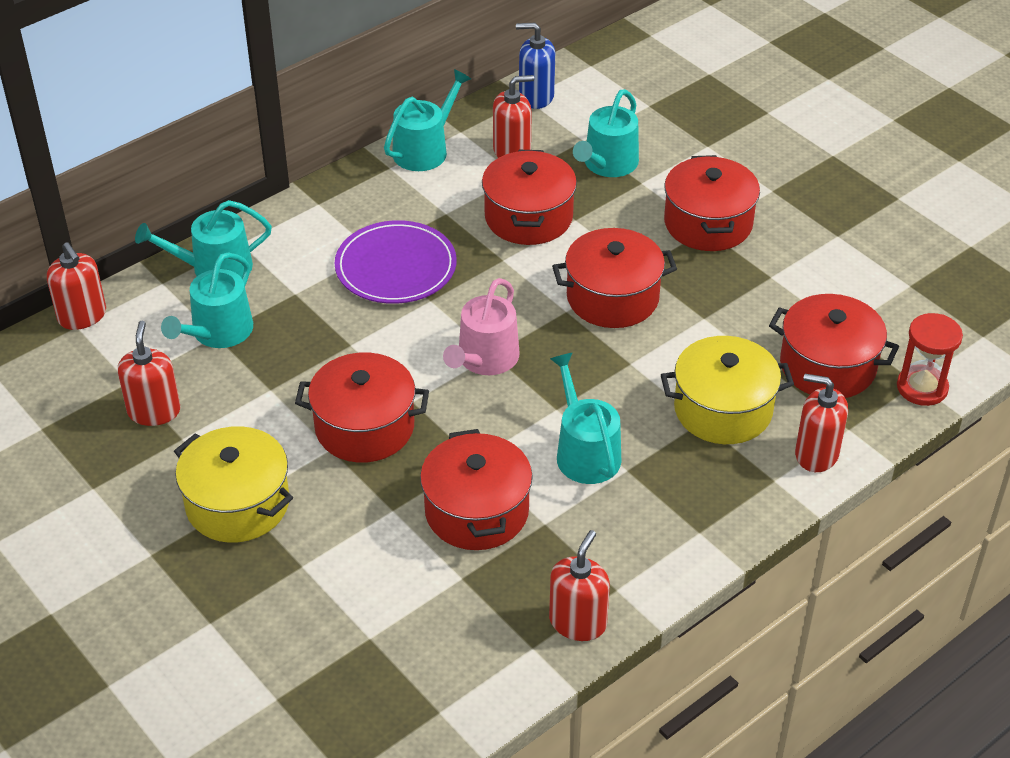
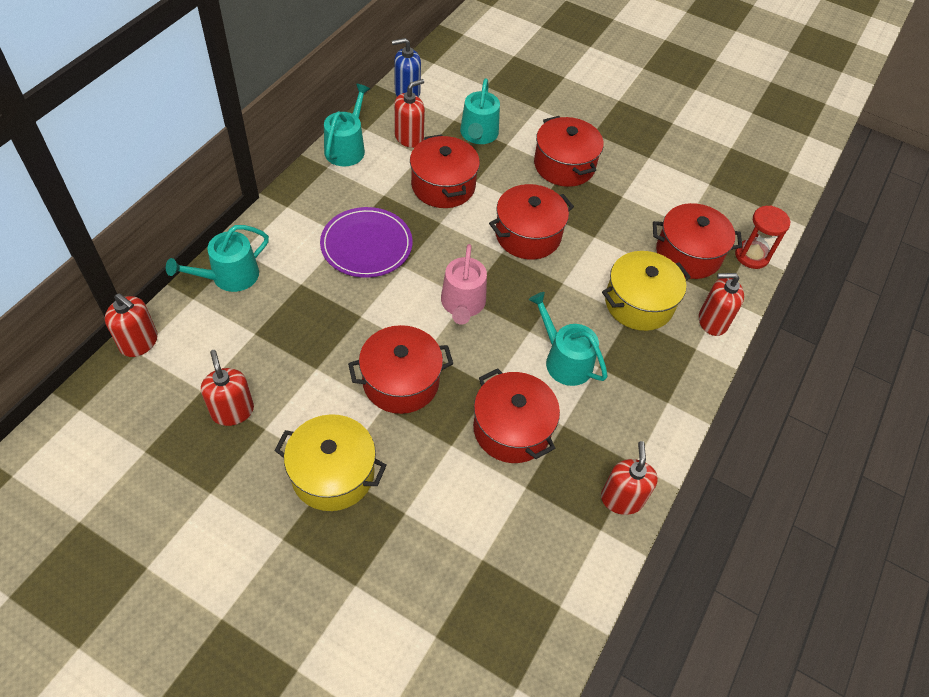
camera: 25 degrees left, 10 degrees up
(218, 332) = (255, 330): turquoise watering can -> none

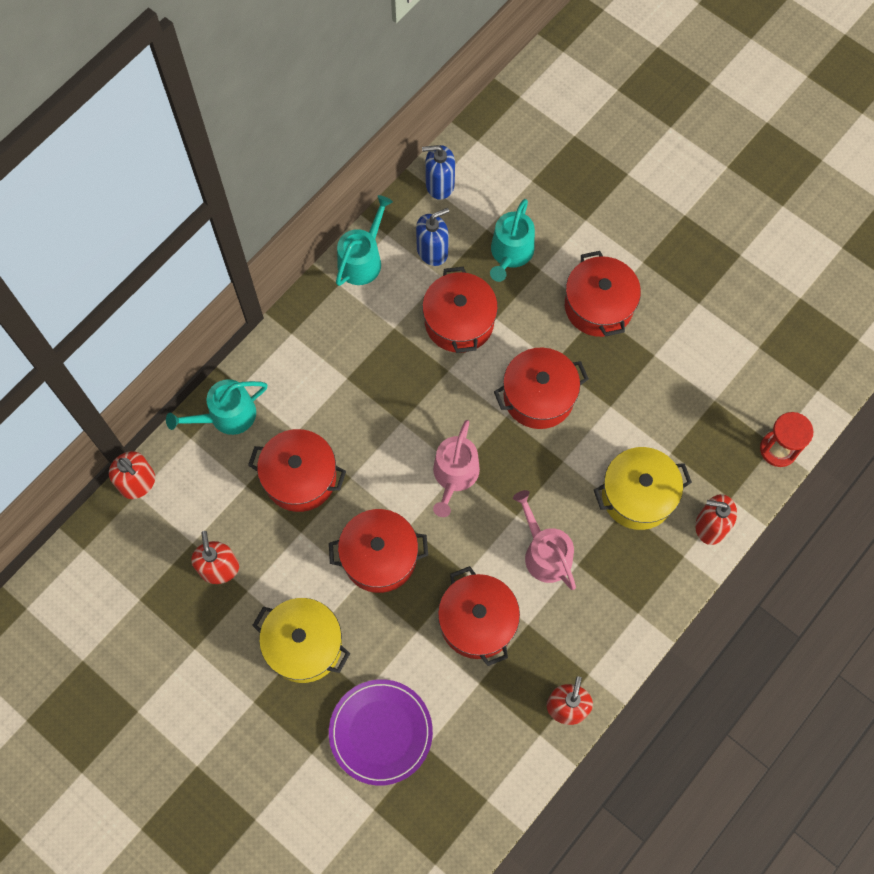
camera: 15 degrees right, 15 degrees up
(366, 245) = (367, 391): purple plate -> purple plate (380, 732)
(409, 138) = (432, 251): red soap dispenser -> blue soap dispenser
(564, 360) = (544, 553): turquoise watering can -> pink watering can
(688, 254) = (708, 439): red pot -> red pot (300, 478)

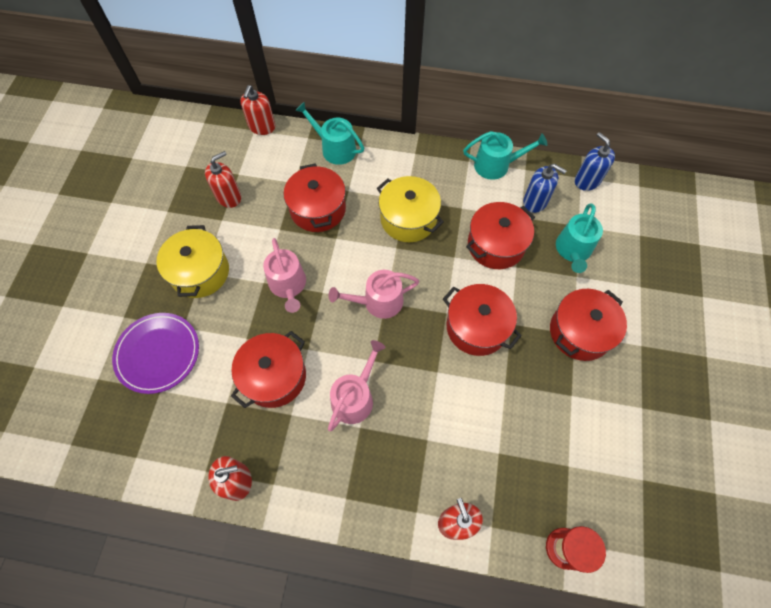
camera: 60 degrees right, 5 degrees down
(379, 557) = (288, 285): red pot -> pink watering can
(510, 253) = (573, 250): turquoise watering can -> turquoise watering can turned 60 degrees counterclockwise
(637, 495) = (445, 445): yellow pot -> yellow pot (408, 219)

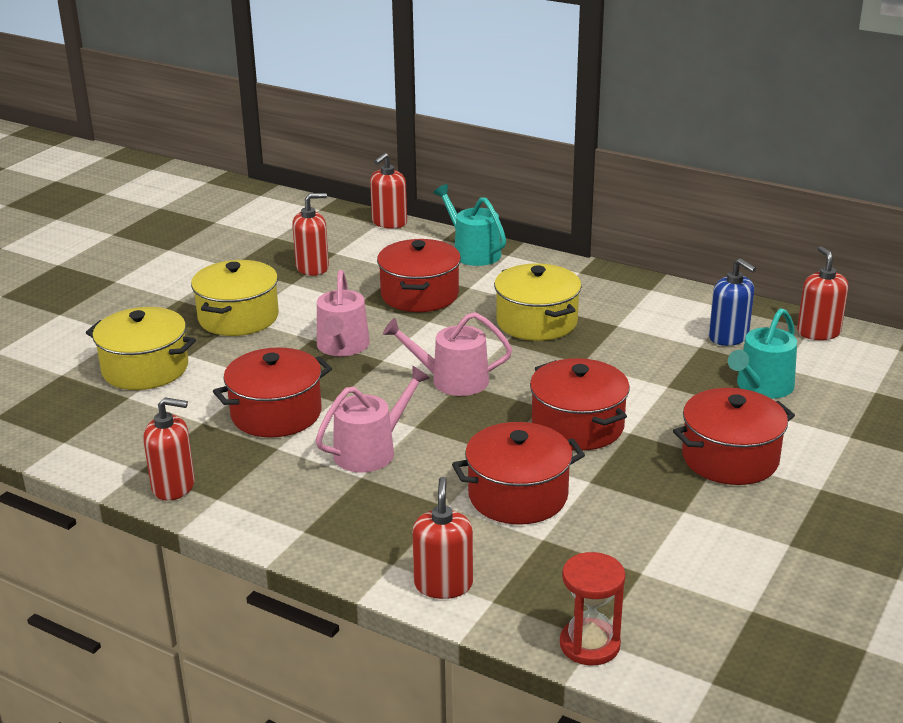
camera: 20 degrees right, 35 degrees down
(158, 353) = (145, 369): purple plate -> yellow pot
(496, 165) = (689, 298): turquoise watering can -> none
(496, 245) = (648, 363): red pot -> red pot (518, 495)
(587, 181) = (818, 332): blue soap dispenser -> red soap dispenser

